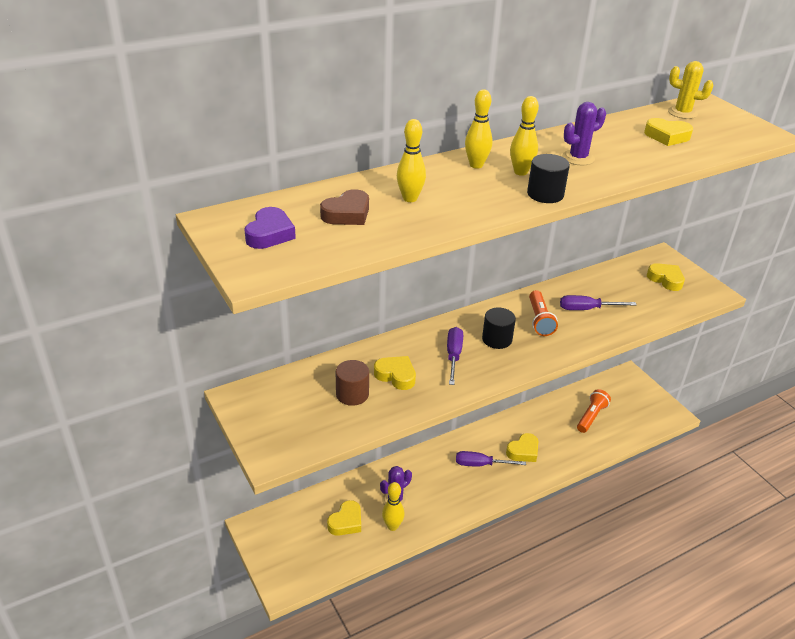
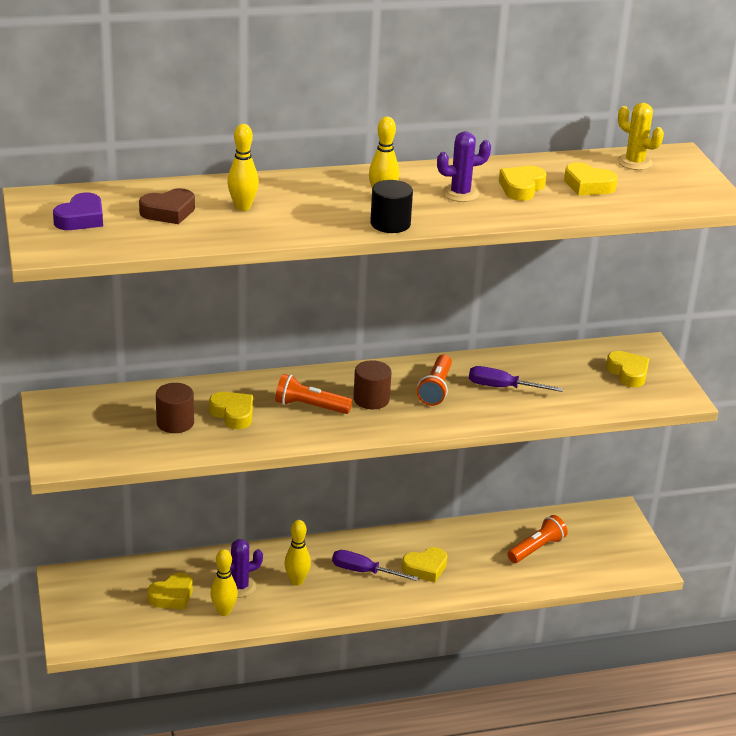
camera: 15 degrees right, 5 degrees down
(453, 356) = (310, 406): purple screwdriver -> orange flashlight
(476, 165) = (339, 185): yellow bowling pin -> yellow bowling pin (297, 581)
(497, 339) = (371, 399): black cylinder -> brown cylinder
(620, 146) = (521, 188): none -> yellow heart

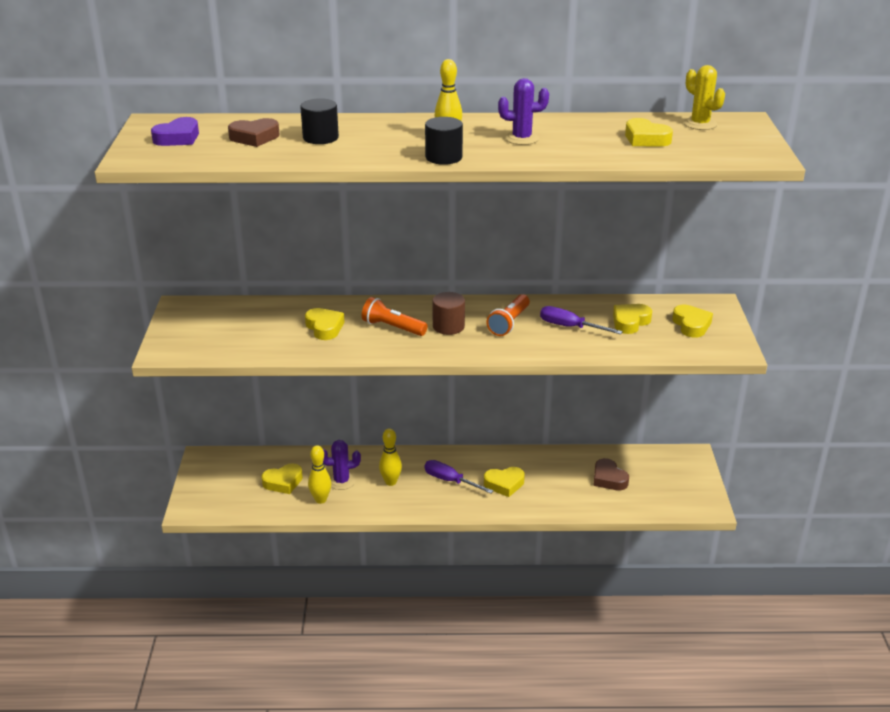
camera: 15 degrees right, 0 degrees up
(175, 422) = (273, 330): brown cylinder -> none
(243, 207) = (320, 137): yellow bowling pin -> black cylinder
(521, 188) = (581, 137): yellow heart -> yellow heart (630, 322)
(536, 548) = (608, 479): orange flashlight -> brown heart

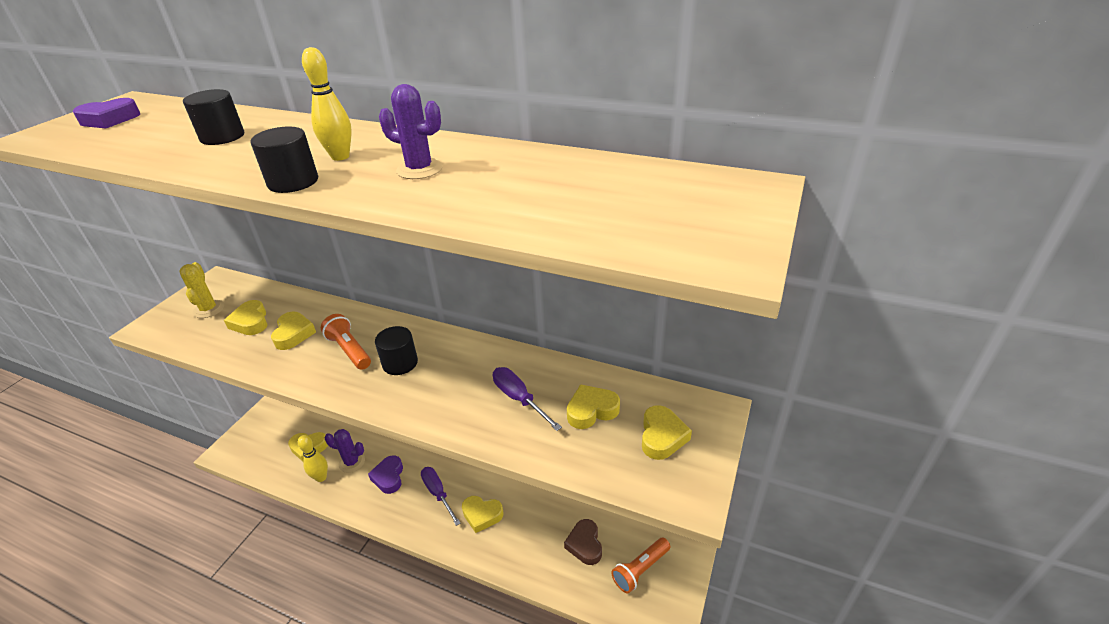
camera: 25 degrees right, 5 degrees up
(254, 137) = (168, 128): brown heart -> none
(390, 482) = (389, 477): yellow bowling pin -> purple heart
(448, 326) = (400, 363): brown cylinder -> black cylinder
(509, 323) = (461, 375): orange flashlight -> orange flashlight (640, 569)
(646, 139) = (575, 195): yellow heart -> yellow heart (251, 322)
(700, 124) = (681, 182): yellow cactus -> yellow cactus (208, 309)

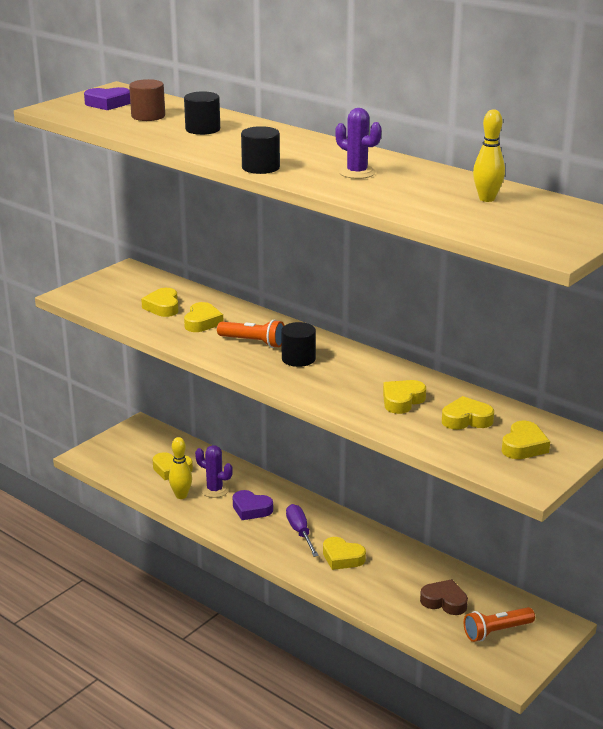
camera: 15 degrees right, 10 degrees down
(156, 129) = (148, 116): none -> brown cylinder
(208, 309) = (124, 291): yellow cactus -> none
(340, 157) = (297, 156): yellow bowling pin -> yellow bowling pin (487, 199)
(349, 350) = (253, 342): orange flashlight -> orange flashlight turned 135 degrees clockwise
(389, 477) = (251, 509): purple heart -> purple heart turned 75 degrees counterclockwise
(519, 399) = (402, 401): purple screwdriver -> yellow heart
(585, 544) = (444, 601): brown heart -> brown heart turned 105 degrees clockwise

